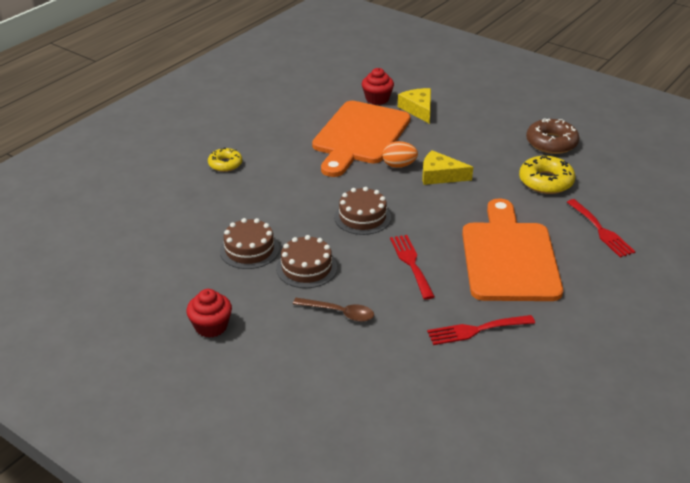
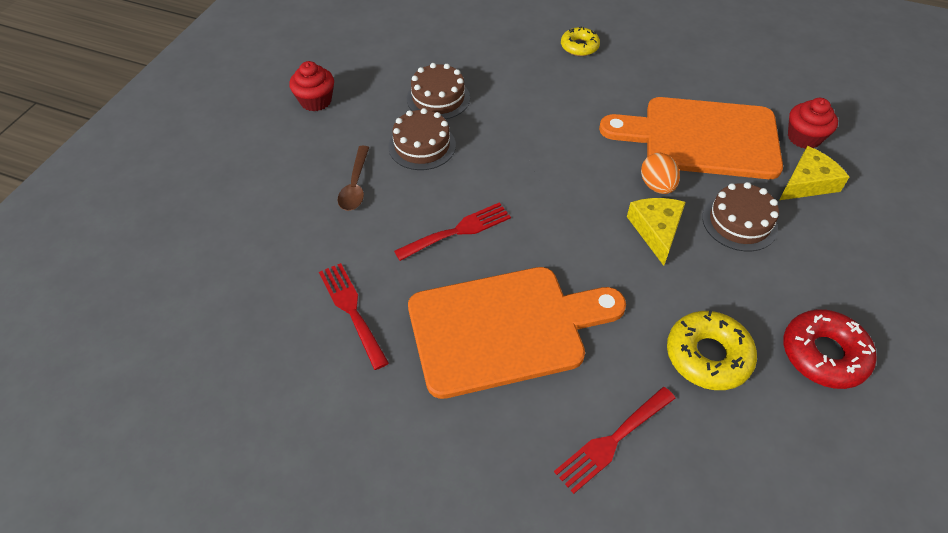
camera: 75 degrees right, 15 degrees up
(362, 217) = (531, 172): brown cake -> brown cake (739, 222)
(551, 143) = (823, 354): brown donut -> red donut

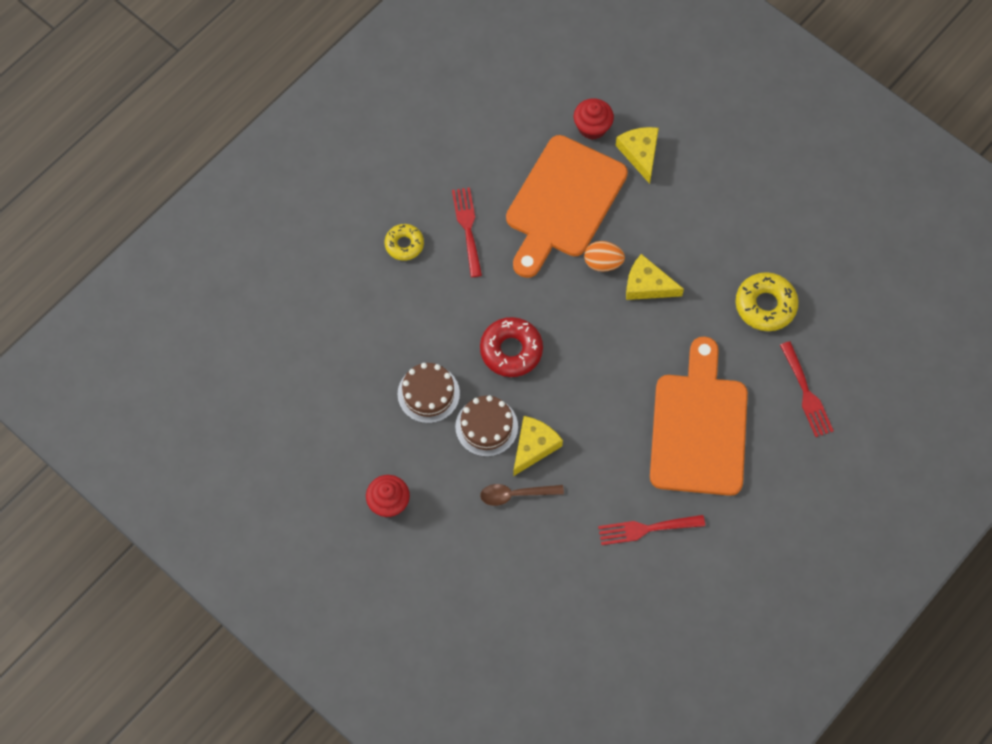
camera: 70 degrees left, 15 degrees up
(355, 186) = (515, 494): brown spoon -> brown spoon turned 150 degrees clockwise
(415, 186) = (534, 446): none -> yellow cheese
(458, 231) = (595, 428): red fork -> red fork (467, 228)
(739, 222) = (660, 223): brown cake -> none
(823, 354) = (788, 234): red donut -> red donut (511, 350)

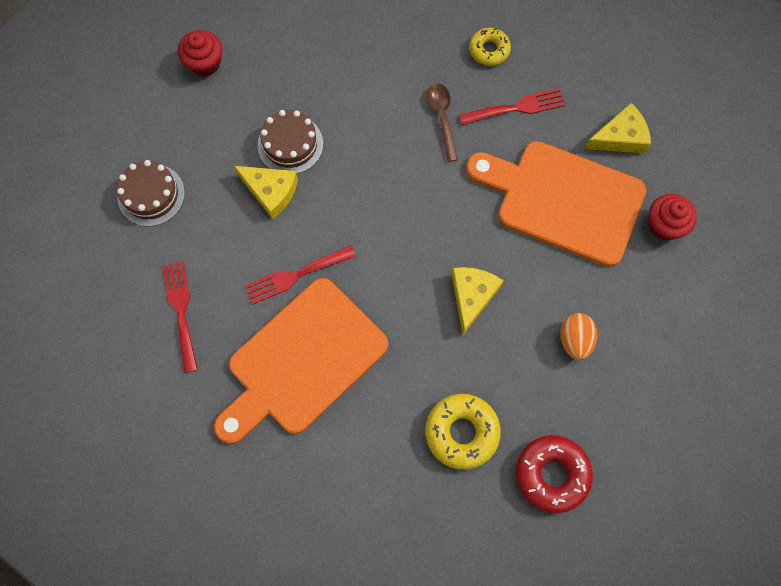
camera: 85 degrees right, 5 degrees up
(428, 394) = (323, 87): brown cake -> brown cake (151, 195)
(511, 350) = (378, 161): red donut -> red donut (551, 474)
(515, 494) = (216, 177): brown spoon -> brown spoon (442, 118)
(603, 263) = (493, 247): orange egg -> orange egg (574, 340)
(640, 153) = (639, 279): yellow cheese -> yellow cheese (620, 137)
(699, 427) = (302, 361): orange cutting board -> orange cutting board turned 135 degrees clockwise
(806, 393) = (352, 485): red fork -> red fork (295, 275)

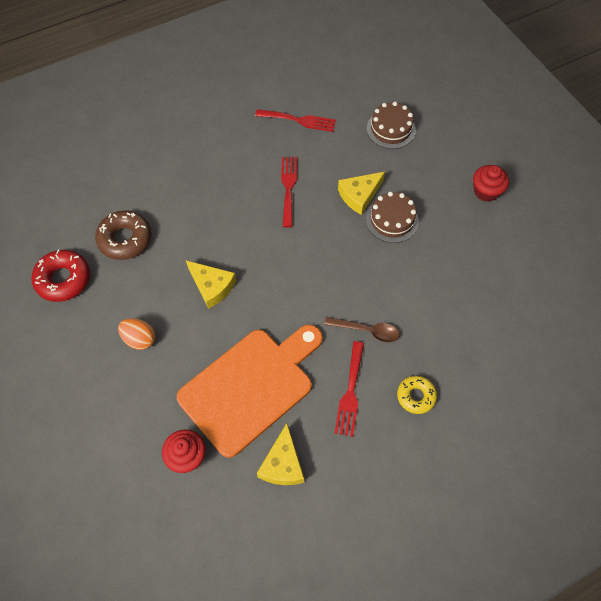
camera: 115 degrees right, 10 degrees down
(302, 361) = (227, 170): orange cutting board -> none
(461, 432) = (125, 239): yellow donut -> brown donut

